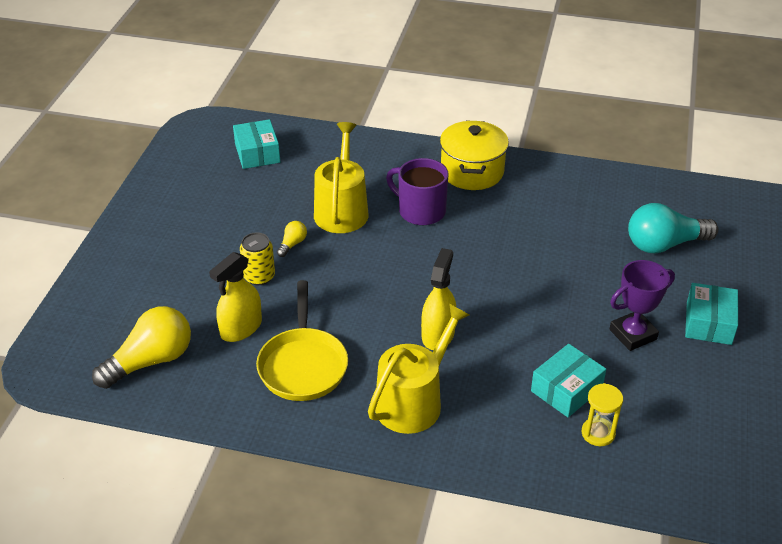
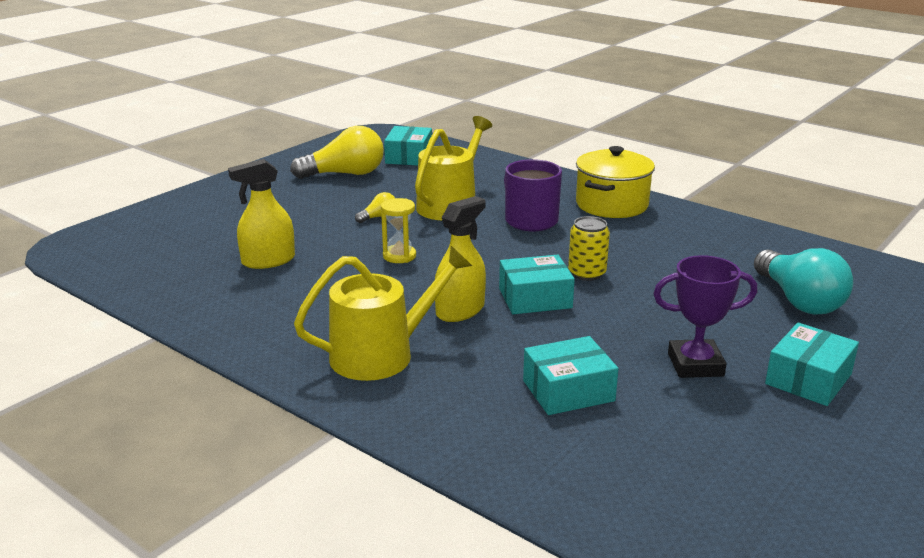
camera: 25 degrees right, 15 degrees down
(150, 361) = (163, 263): yellow light bulb -> yellow light bulb (345, 174)
(259, 276) = (324, 231): yellow can -> yellow can (587, 273)
(303, 365) = (297, 299): yellow pan -> none
(484, 303) = (535, 298): none -> turquoise box
(598, 433) = (574, 440): yellow hourglass -> yellow hourglass (399, 256)
(664, 244) = (799, 300): turquoise light bulb -> turquoise light bulb turned 120 degrees counterclockwise

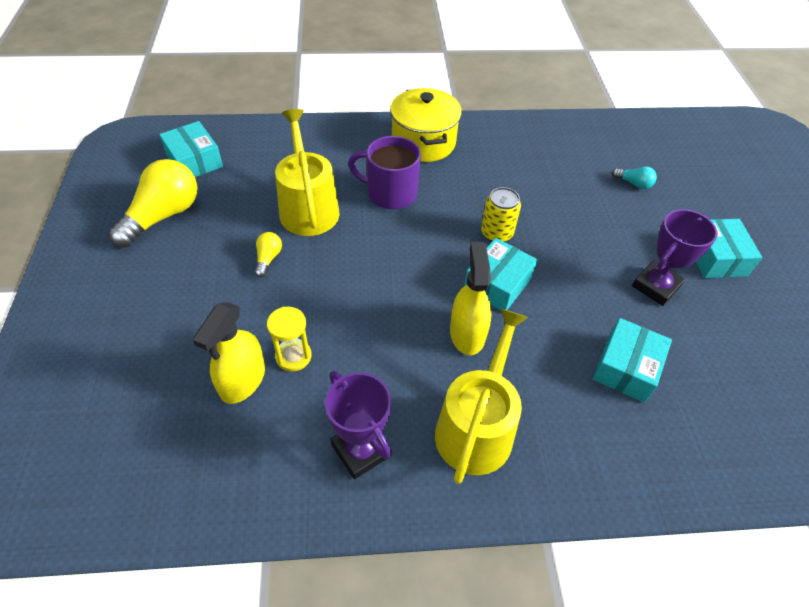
camera: 45 degrees left, 25 degrees up
(284, 323) = (361, 450): none -> purple trophy
(399, 256) = (346, 299): yellow hourglass -> yellow hourglass (293, 356)
(799, 300) = (633, 183): turquoise light bulb -> turquoise light bulb, size x0.45

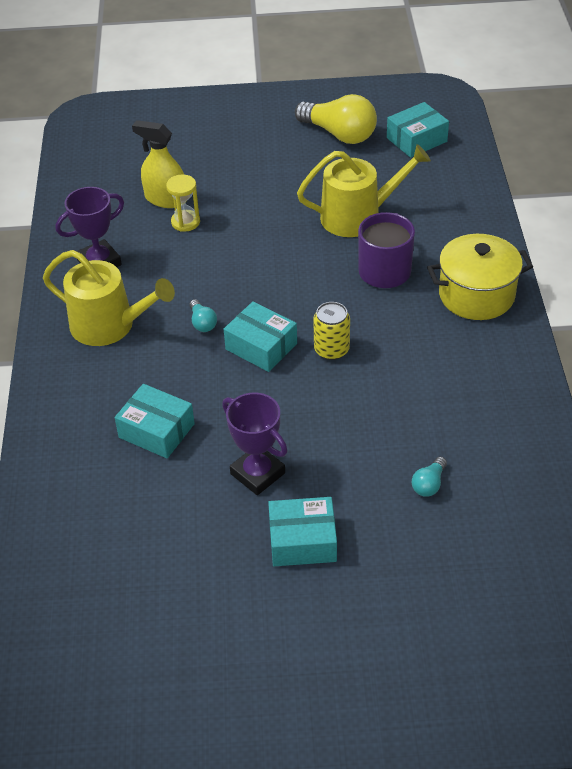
camera: 95 degrees right, 5 degrees down
(268, 259) = (290, 198): yellow light bulb -> none
(467, 333) = (202, 323): yellow spray bottle -> turquoise light bulb

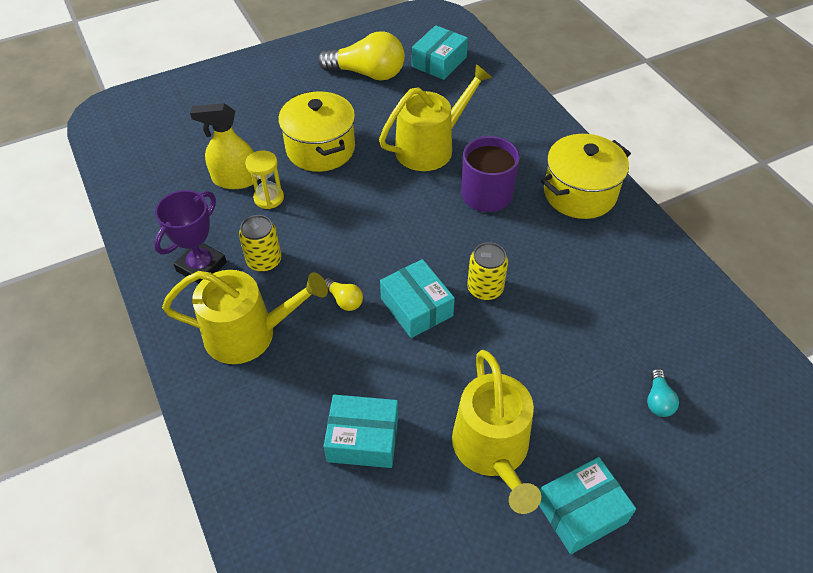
camera: 25 degrees left, 5 degrees up
(153, 272) = (264, 261): none -> yellow can
(202, 323) = (344, 300): turquoise light bulb -> yellow light bulb
(255, 192) = (320, 149): none -> yellow pot
(257, 473) = (493, 450): purple trophy -> yellow watering can
(261, 346) = (416, 307): turquoise box -> turquoise box turned 45 degrees clockwise

